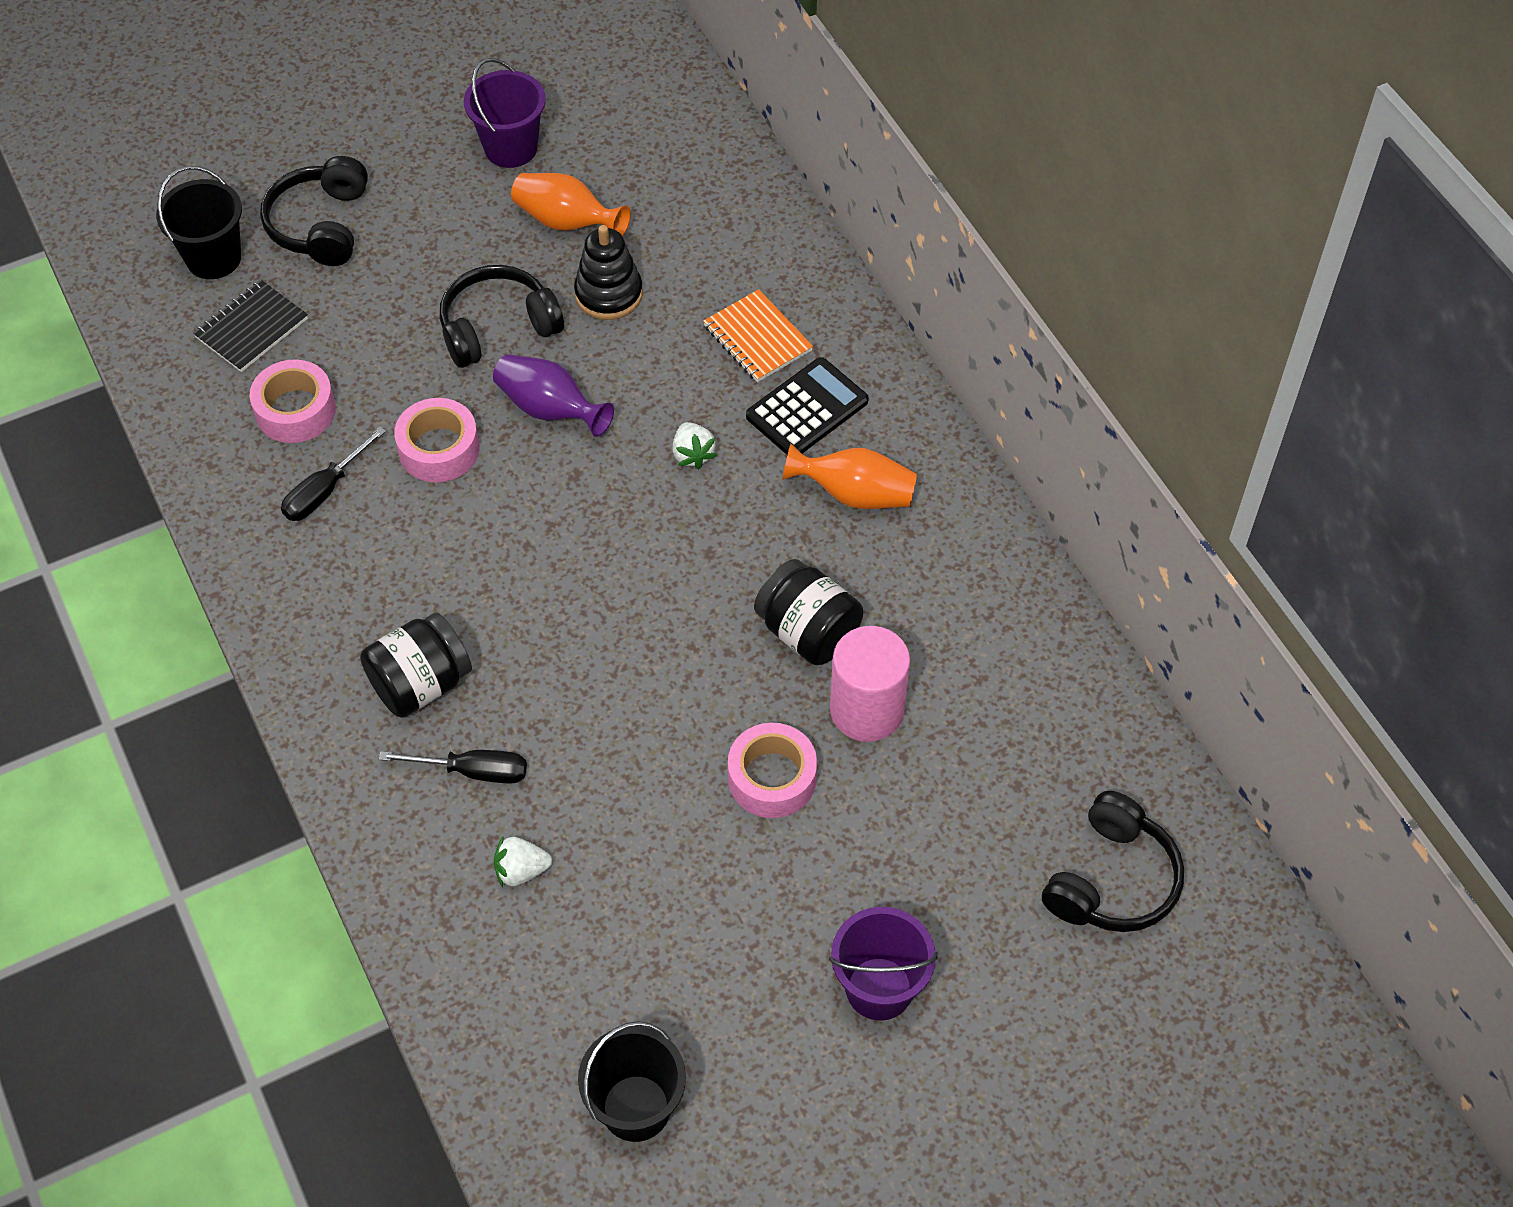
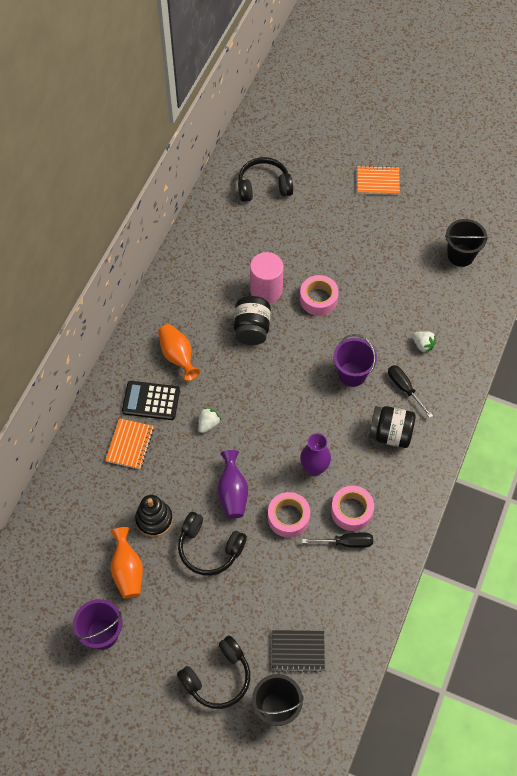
camera: 130 degrees left, 5 degrees up
(295, 410) = (321, 591): pink tape -> pink tape (351, 511)
(477, 537) = (314, 468): none -> purple vase
(879, 988) = (360, 221): purple bucket -> purple bucket (352, 374)
(948, 1105) = (378, 181): none -> orange notebook

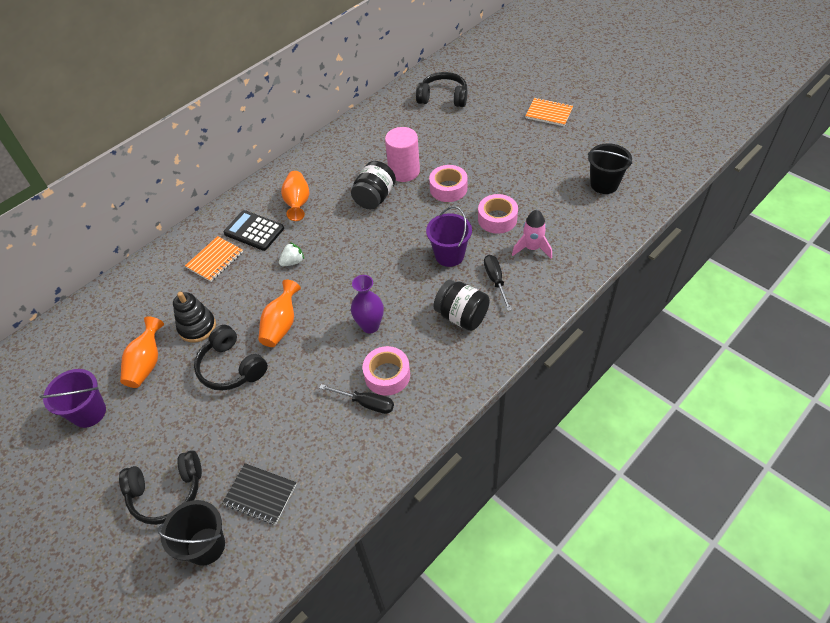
camera: 25 degrees right, 10 degrees down
(233, 492) = (281, 325): purple vase -> orange vase
(288, 517) = (321, 362): pink tape -> pink tape (497, 219)
(423, 345) = (532, 248): white strawberry -> pink rocket

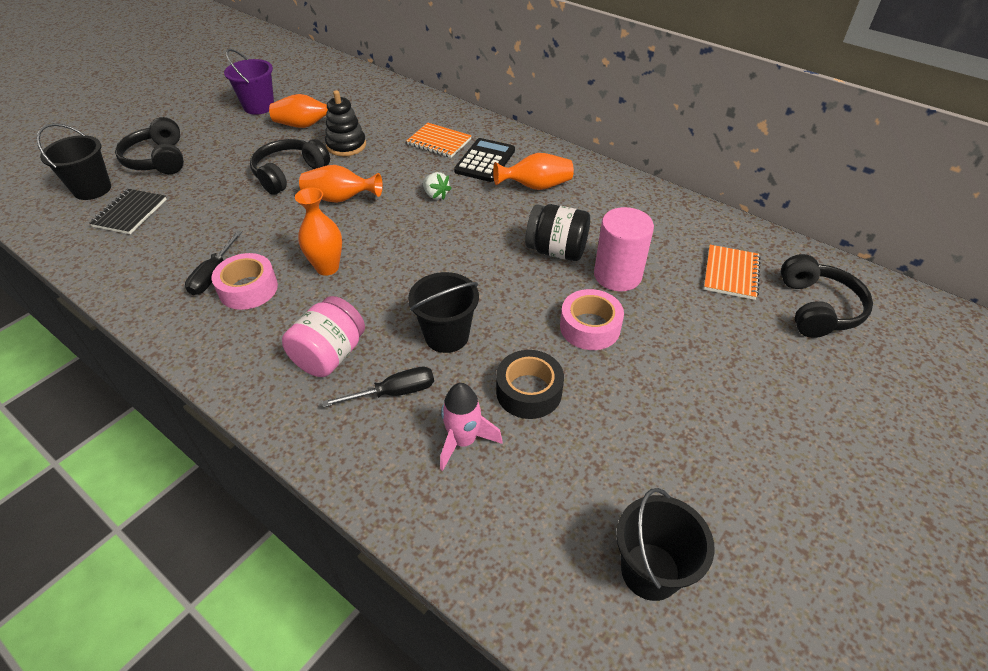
camera: 80 degrees right, 5 degrees down
(370, 326) = (327, 267): purple vase -> orange vase
(449, 255) = (446, 336): purple bucket -> black bucket
(461, 316) = (330, 355): black jar -> pink jar
(497, 219) = (529, 391): pink tape -> black tape
(549, 113) = (846, 470): orange notebook -> orange notebook (731, 273)

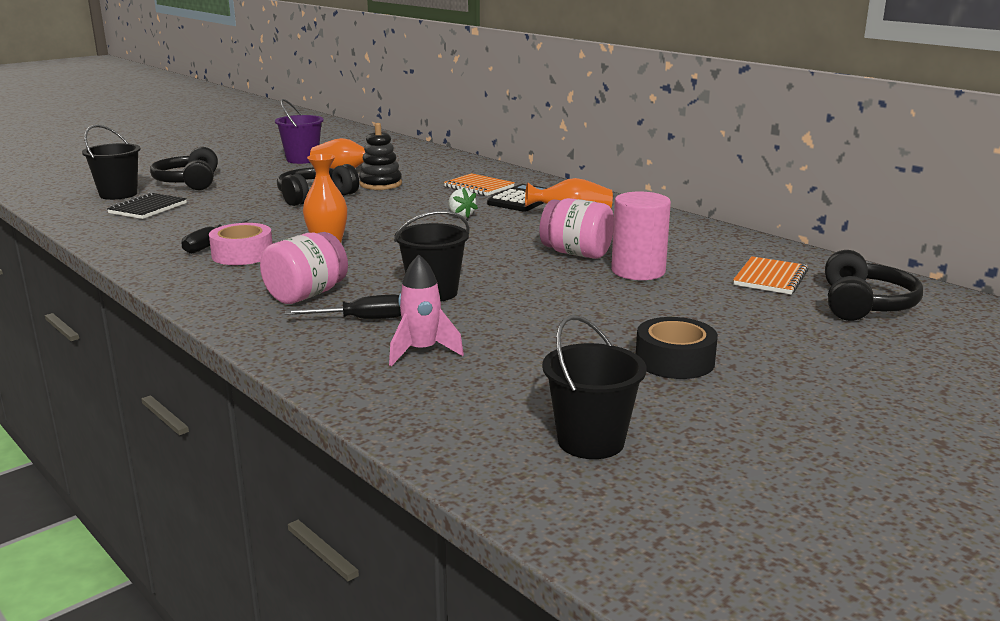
camera: 10 degrees right, 25 degrees down
(340, 199) = (359, 212): orange vase -> none
(529, 391) = (506, 329): black tape -> black tape (674, 361)
(556, 251) = (576, 253): black jar -> pink jar
(590, 327) = (592, 298): pink tape -> none

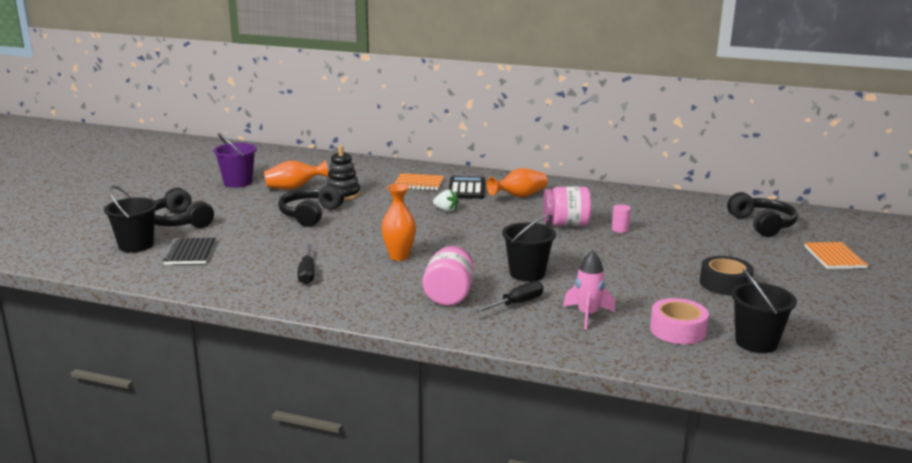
camera: 30 degrees left, 0 degrees up
(242, 254) = (346, 276): pink tape -> pink tape (678, 330)
(638, 271) = (620, 229): pink cylinder -> pink cylinder, size x0.46
(770, 278) = (695, 218): orange notebook -> orange notebook (835, 257)

